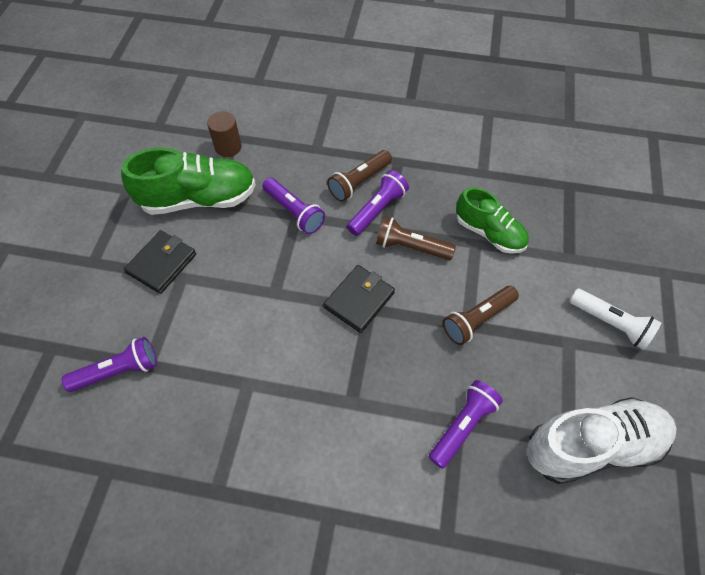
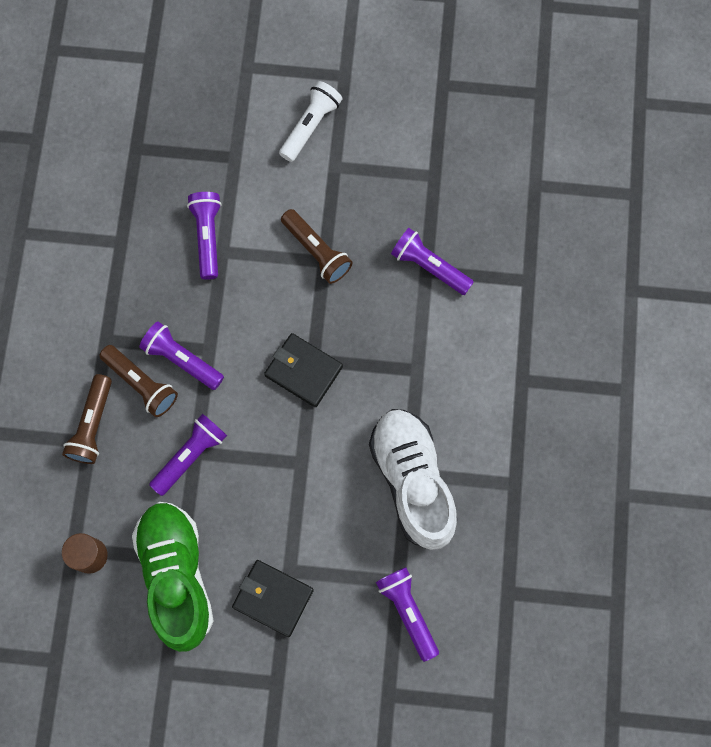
camera: 95 degrees left, 15 degrees up
(411, 247) = (232, 320): brown flashlight -> brown flashlight (92, 425)
(489, 233) = (207, 237): green shoe -> purple flashlight
(592, 445) = (435, 156): white shoe -> white shoe (412, 481)

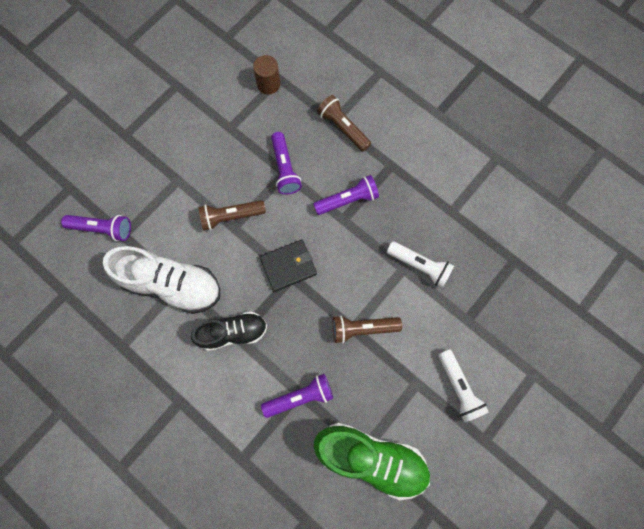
camera: 125 degrees right, 0 degrees up
(141, 384) = (349, 168): brown flashlight -> brown flashlight (231, 217)
(176, 575) = (222, 120): green shoe -> green shoe (371, 458)
(207, 237) = (420, 266): purple flashlight -> white flashlight
(273, 598) = (170, 162): black wallet -> none
(415, 378) = (233, 332): none -> black shoe

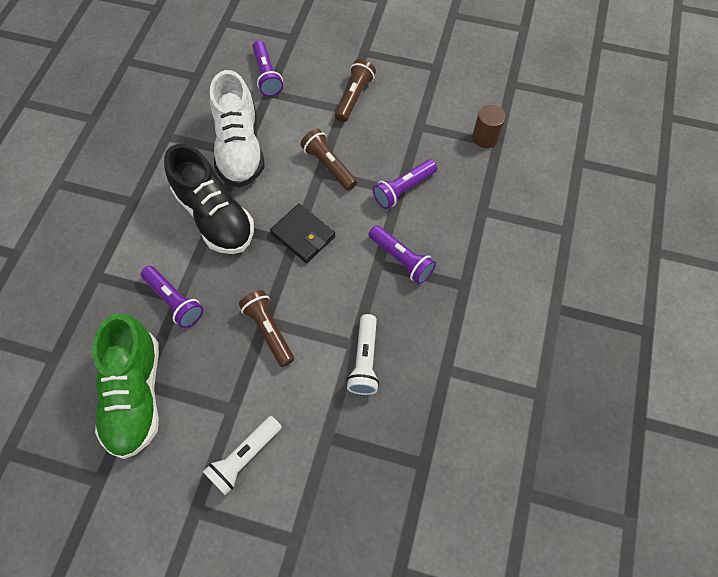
camera: 65 degrees right, 10 degrees down
(233, 332) = (215, 216): black shoe -> black shoe, size x1.54
(343, 128) = (479, 222): brown flashlight -> brown flashlight (354, 97)

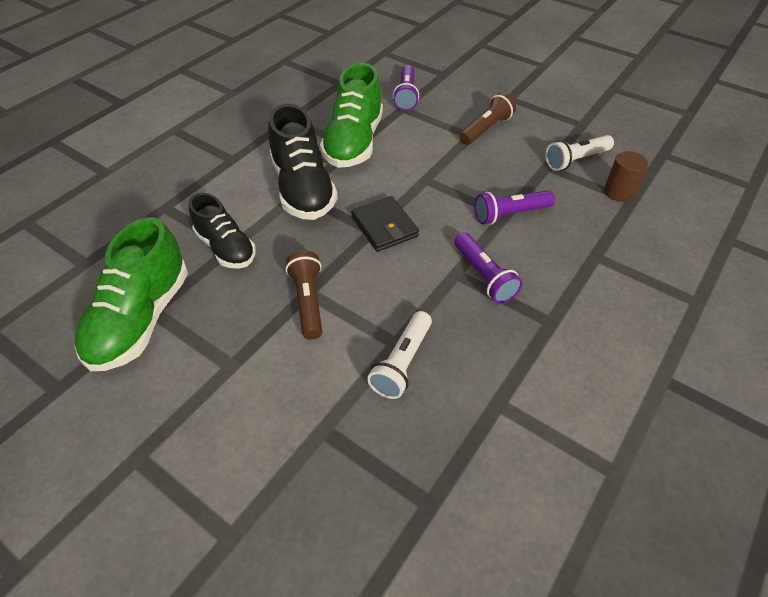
camera: 20 degrees right, 15 degrees down
(174, 301) = (226, 248): purple flashlight -> black shoe
(240, 148) = (354, 143): white shoe -> green shoe
(244, 457) = (219, 419): white flashlight -> white flashlight (575, 160)
(329, 166) = (437, 176): brown flashlight -> none

